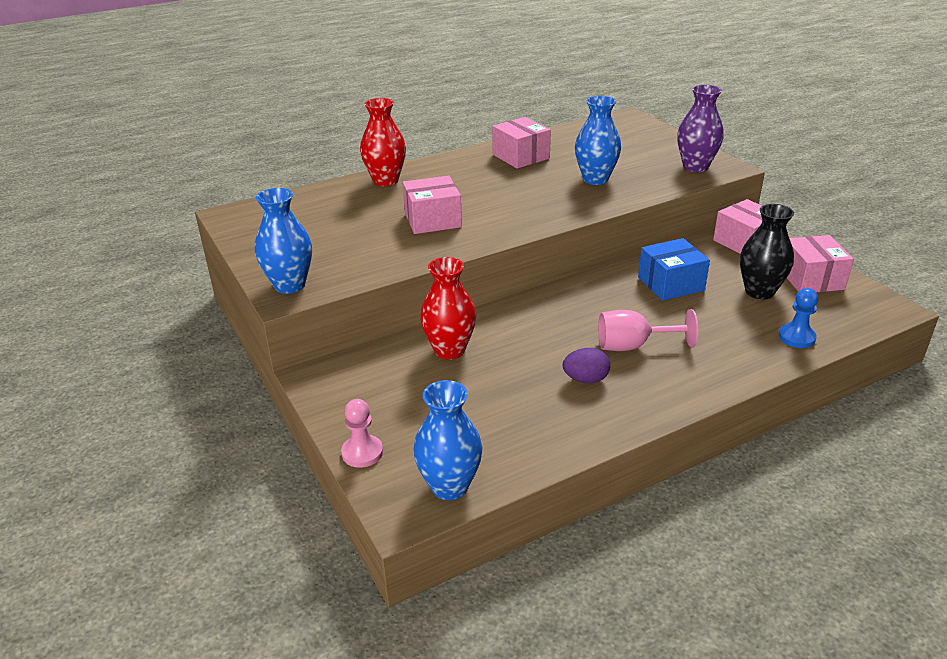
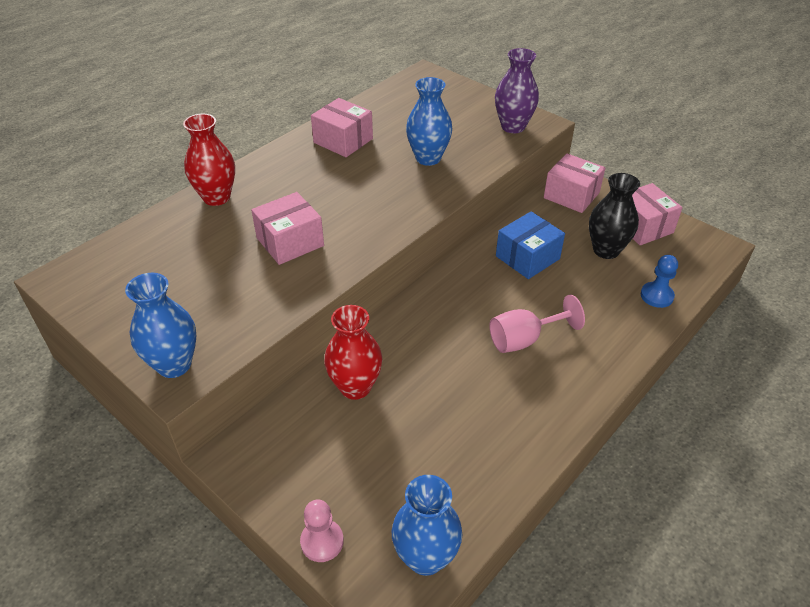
camera: 20 degrees left, 10 degrees up
(585, 379) = (498, 390): purple egg -> none

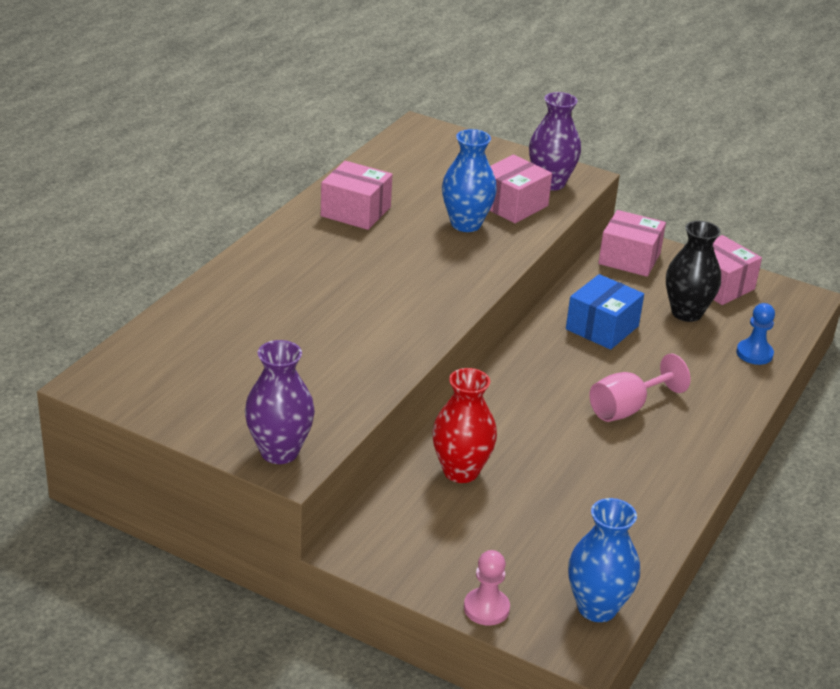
camera: 15 degrees left, 10 degrees down
(174, 365) = (279, 452): blue vase -> purple vase
(216, 197) = (234, 284): red vase -> none
(290, 242) = (346, 323): pink box -> pink box (512, 205)

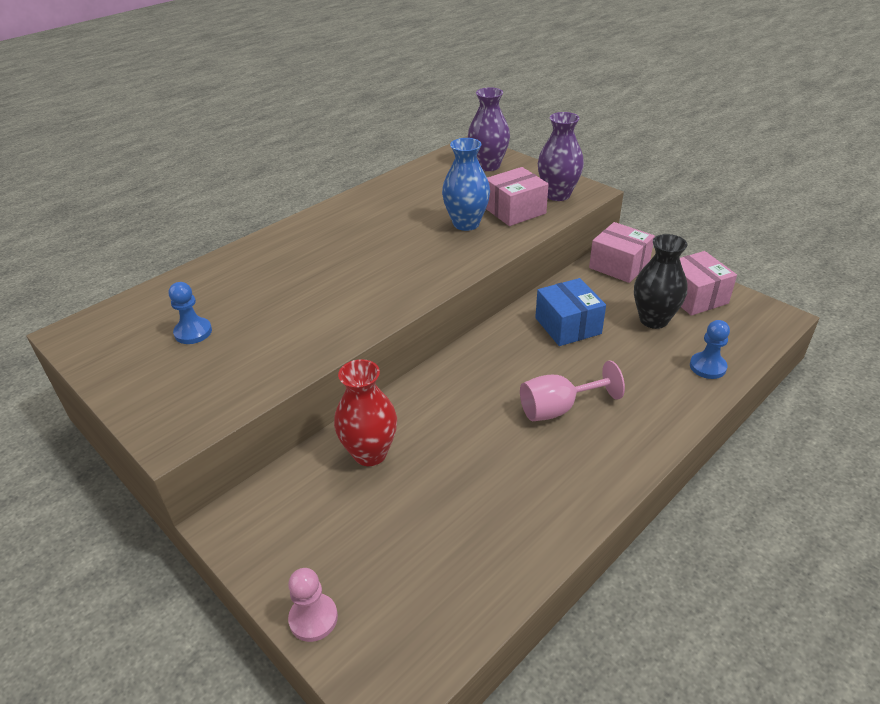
camera: 20 degrees right, 5 degrees up
(235, 368) = (193, 332): none -> blue pawn
(279, 452) = (172, 420): purple vase -> purple vase (488, 166)
(355, 211) = (380, 207): pink box -> none
(597, 608) = (427, 641): blue vase -> none
(602, 328) = (568, 326): blue box -> blue box turned 75 degrees counterclockwise

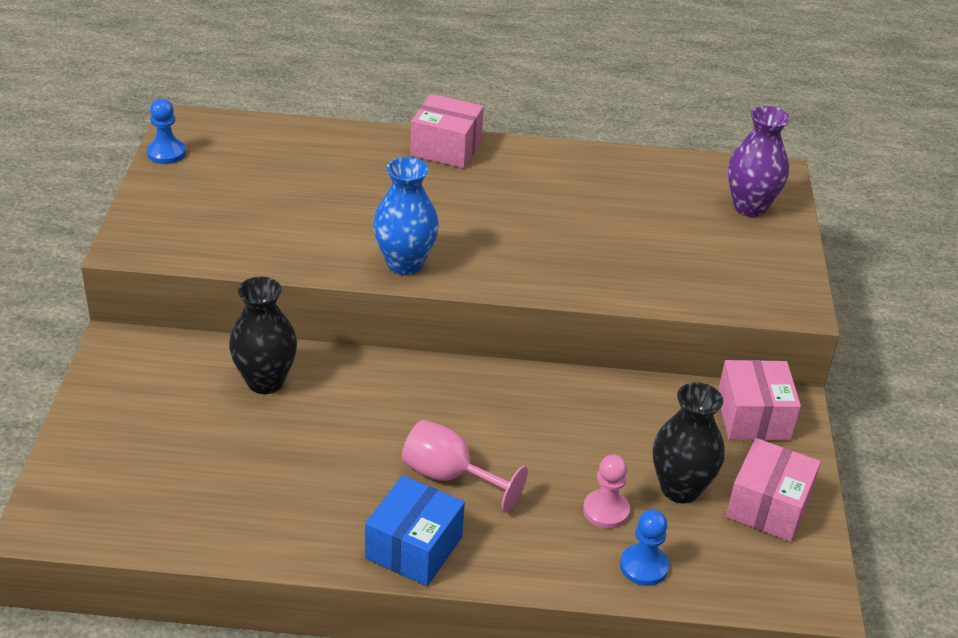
camera: 45 degrees right, 0 degrees up
(193, 332) = (252, 181): blue pawn -> blue pawn (166, 153)
(313, 618) = (73, 446): pink pawn -> pink pawn (606, 511)
(370, 453) = (265, 381): red vase -> black vase
(466, 224) = (610, 248): blue vase -> blue vase (405, 264)
(515, 210) = (681, 270): pink box -> pink box (446, 148)
(557, 195) = (757, 286): purple vase -> none
(568, 326) = (589, 425): blue box -> blue box (414, 547)

